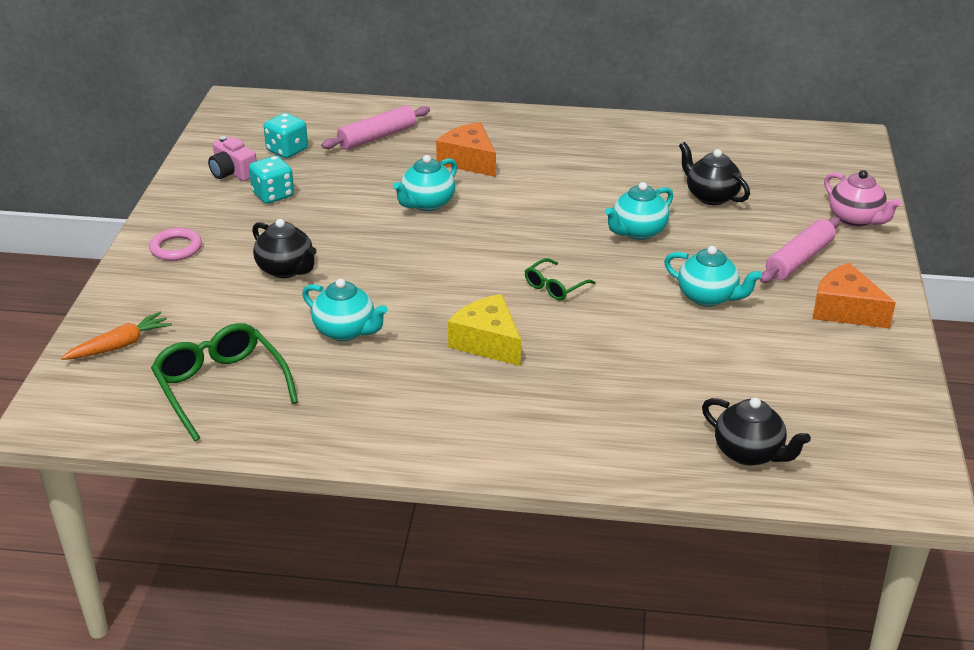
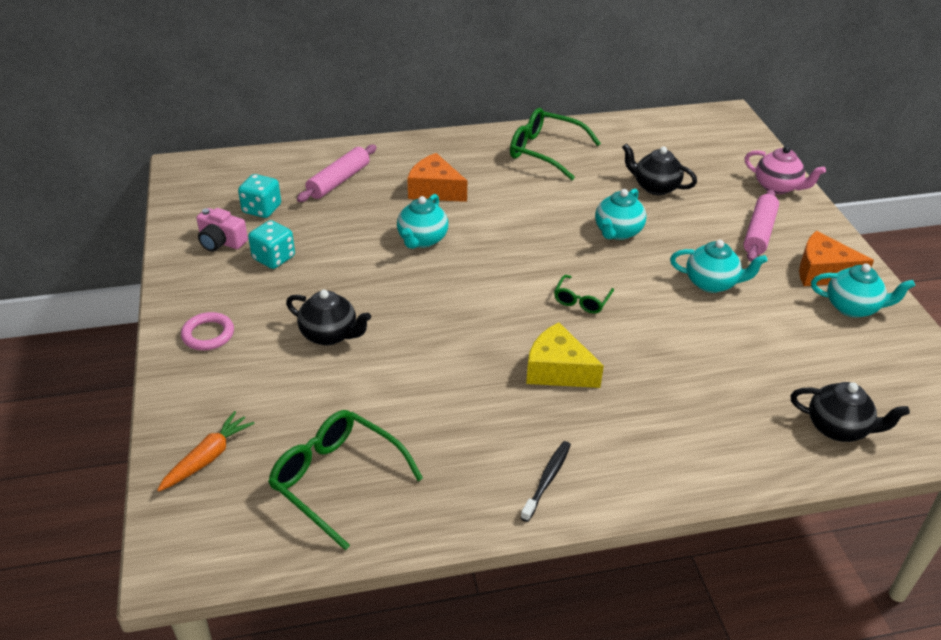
camera: 20 degrees left, 5 degrees up
(346, 331) = (423, 388): turquoise teapot -> turquoise teapot (852, 307)
(414, 430) = (547, 480): none -> black toothbrush
(611, 143) = (545, 151): none -> green glasses

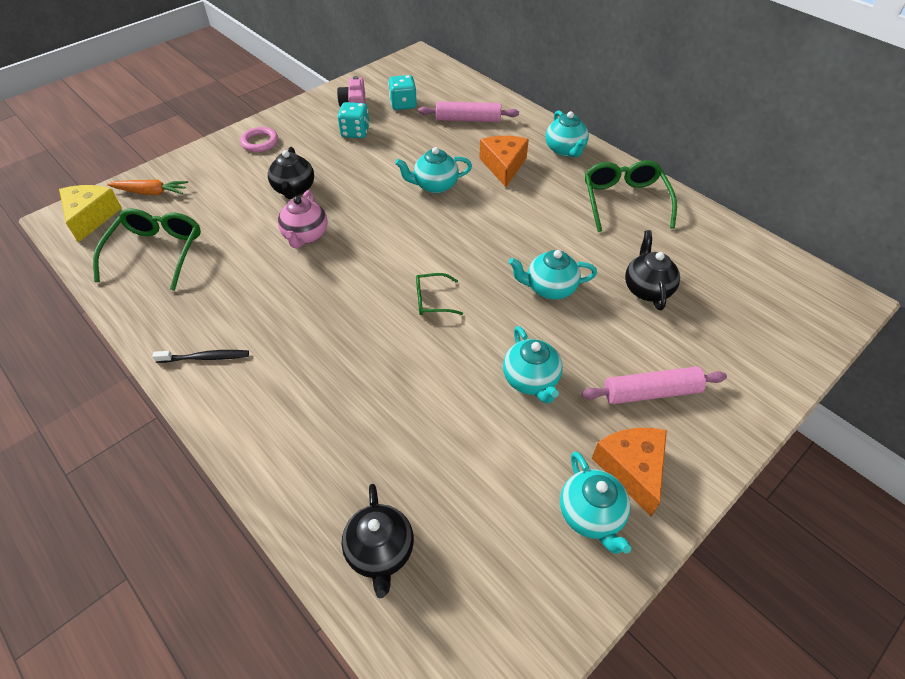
camera: 60 degrees right, 10 degrees up
(447, 149) = (565, 150): none -> turquoise teapot
(557, 370) = (333, 318): yellow cheese -> yellow cheese (91, 217)
(777, 187) = (753, 383): pink teapot -> pink teapot (305, 236)

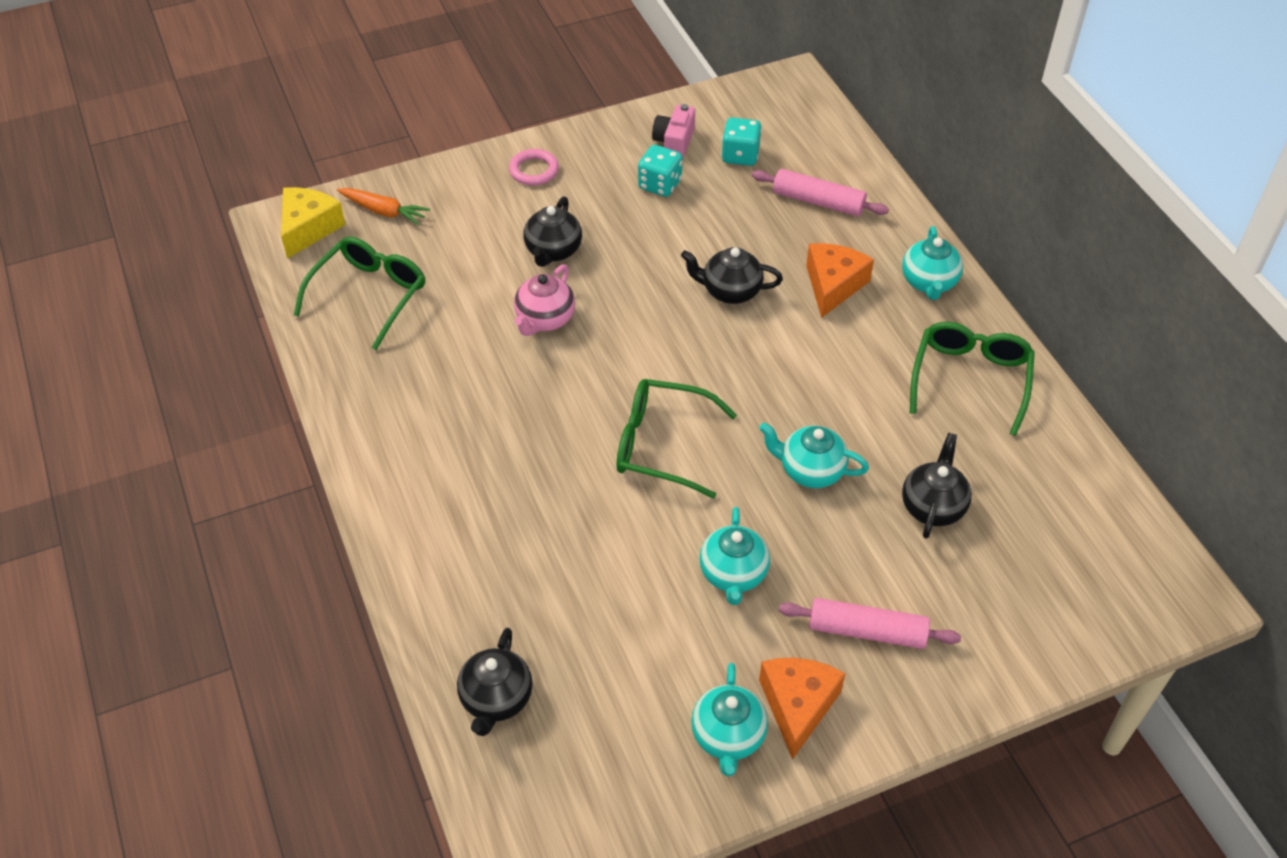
camera: 20 degrees right, 0 degrees up
(205, 358) = (387, 441): black toothbrush -> none
(432, 300) = (662, 445): green glasses -> green glasses, size x1.86
(435, 185) = (730, 291): turquoise teapot -> black teapot

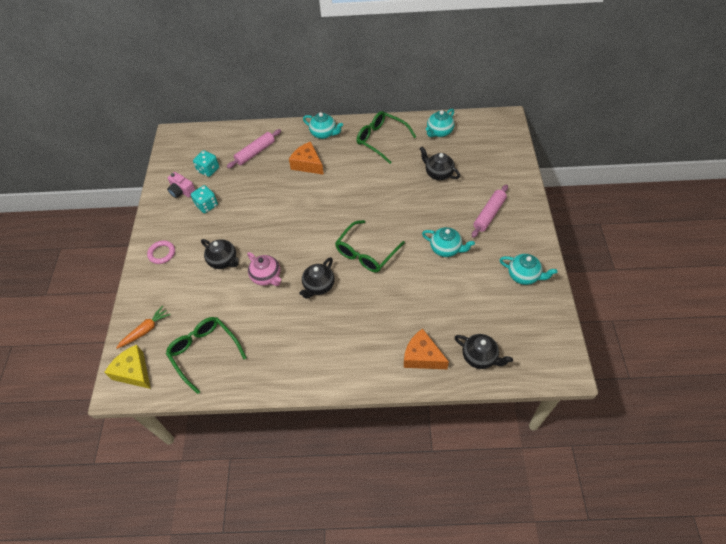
camera: 65 degrees left, 5 degrees up
(730, 291) = (290, 200): black teapot -> black teapot (318, 286)
(797, 706) = (516, 248): orange cheese -> orange cheese (422, 356)
(810, 470) = (404, 205): turquoise teapot -> turquoise teapot (439, 132)

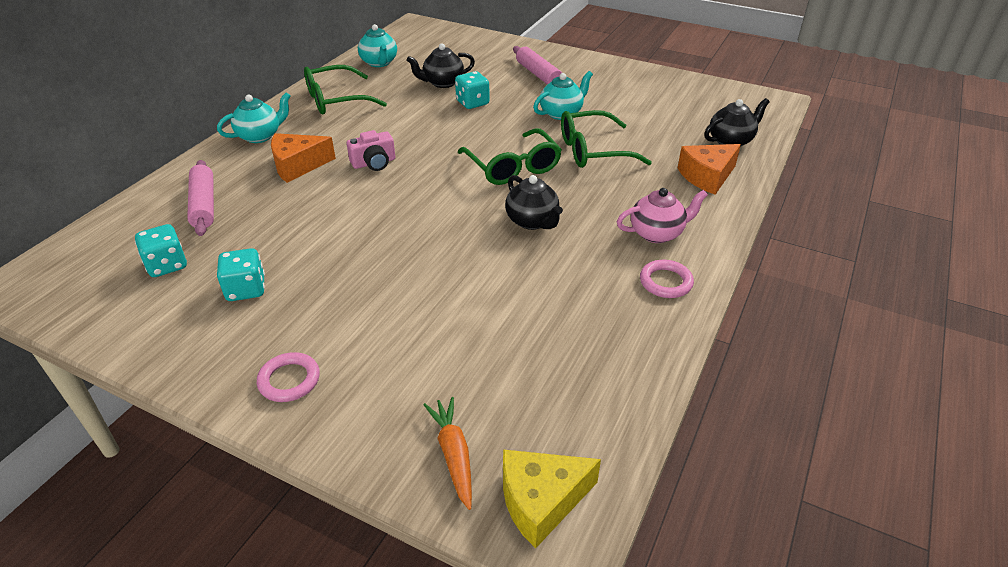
camera: 65 degrees left, 15 degrees down
(182, 191) = (171, 312): pink camera -> pink camera (374, 163)
(204, 352) = (565, 380): green glasses -> green glasses (593, 150)
(223, 261) = (391, 303): black teapot -> none
(267, 277) = (470, 265): pink teapot -> pink teapot (657, 233)
(299, 369) = (665, 282): none -> pink ring
(425, 200) = (472, 103): none -> turquoise dice
(524, 276) = (641, 84): turquoise teapot -> none

